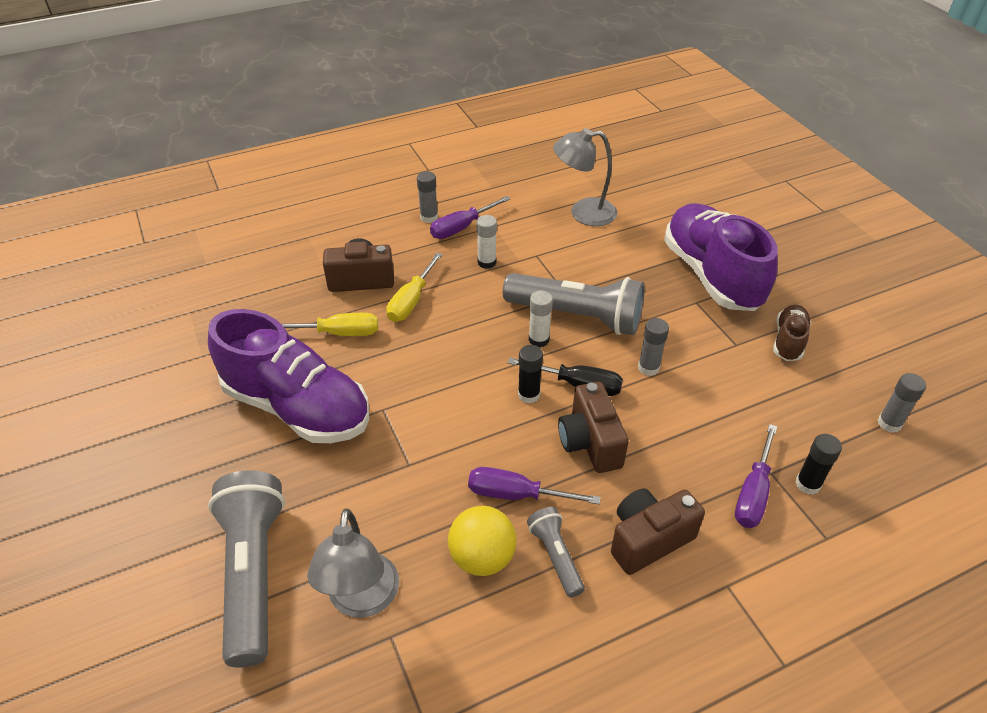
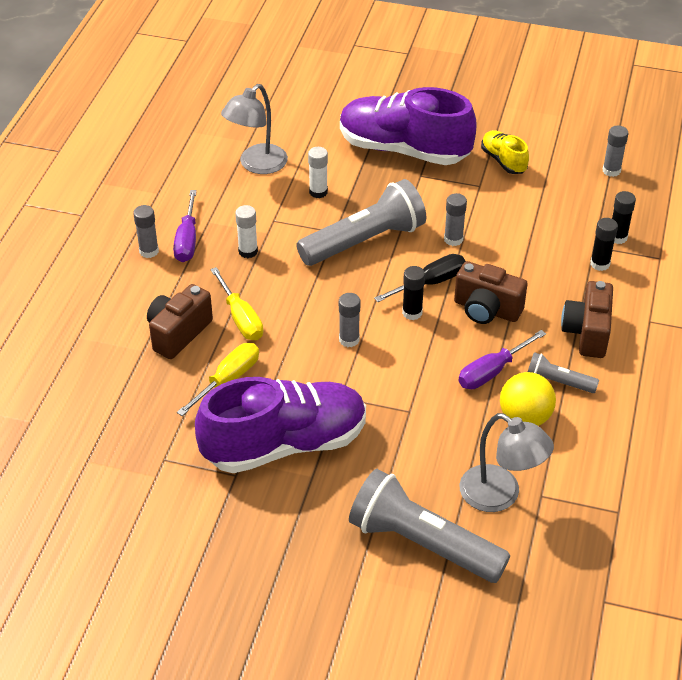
camera: 50 degrees left, 0 degrees up
(454, 374) = (349, 339): none -> grey glue stick
(539, 340) = (365, 275): white glue stick -> white glue stick (318, 192)
(753, 492) = (600, 264): purple screwdriver -> black glue stick
(788, 341) = (503, 161): brown shoe -> yellow shoe

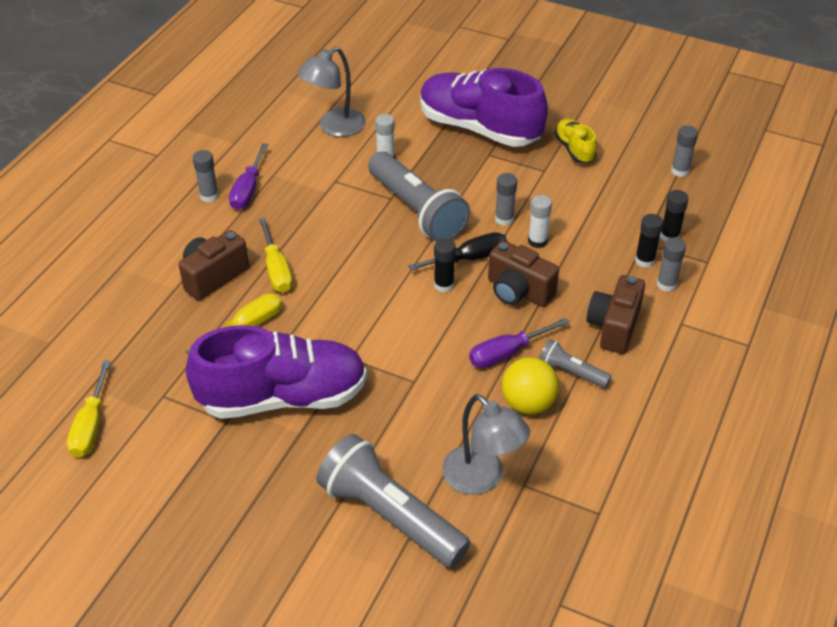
camera: 10 degrees right, 0 degrees up
(100, 498) = (91, 425): none -> yellow screwdriver
(248, 251) = (302, 207): white glue stick -> white glue stick (537, 241)
(349, 339) = (374, 303): grey glue stick -> grey glue stick (666, 284)
(364, 241) = (417, 210): grey flashlight -> grey flashlight turned 75 degrees clockwise

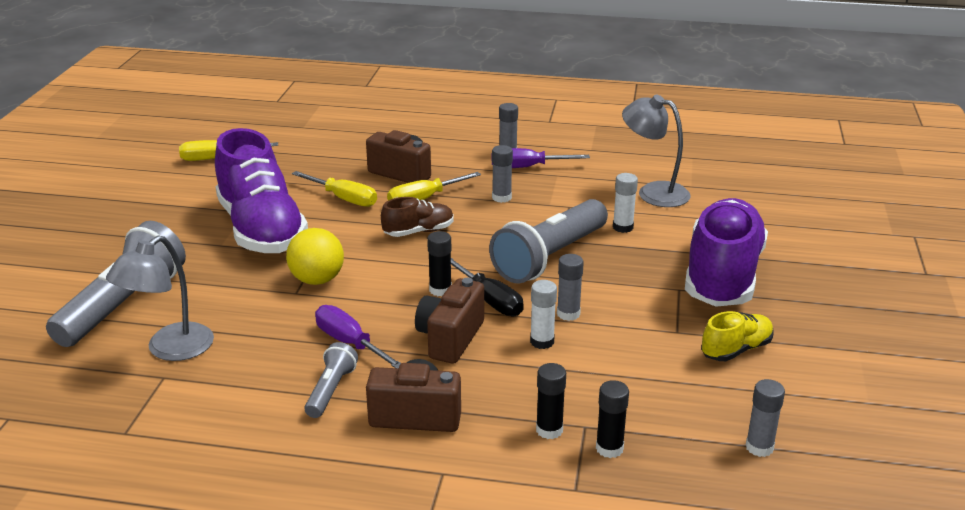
camera: 75 degrees right, 15 degrees down
(338, 283) = (418, 232): none -> brown shoe
(528, 403) = (277, 366): yellow ball -> yellow ball (317, 280)
(666, 284) = (511, 453): grey glue stick -> grey glue stick (501, 198)

